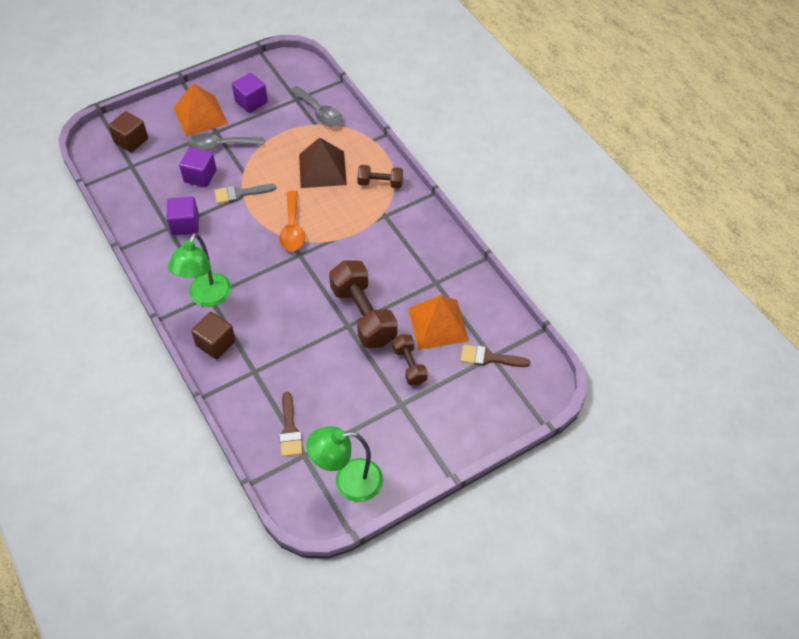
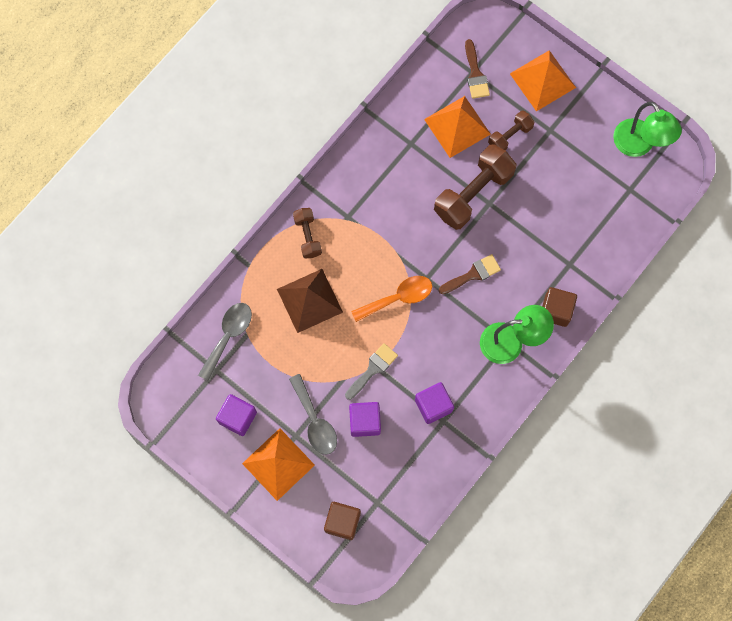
camera: 110 degrees left, 20 degrees up
(240, 193) = (373, 369): grey brush -> grey brush turned 105 degrees counterclockwise
(290, 429) = (612, 210): brown brush -> brown brush (473, 274)
(459, 416) = (542, 80): none -> orange pyramid

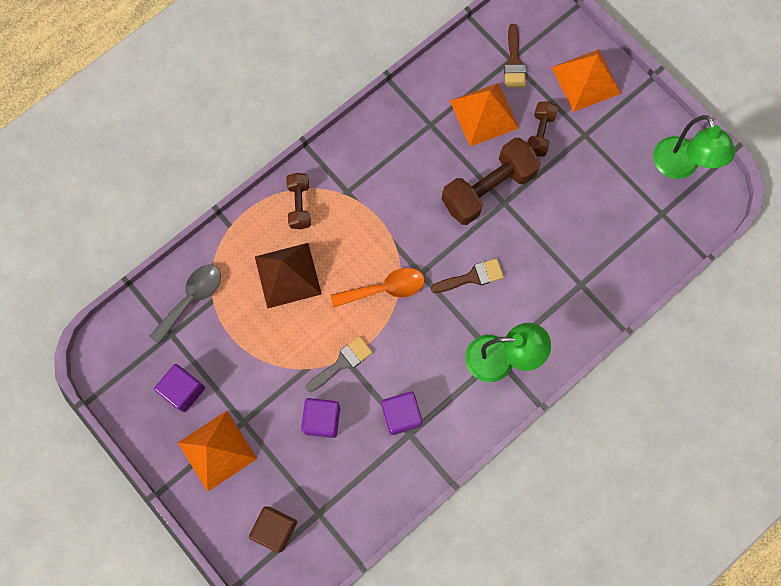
camera: 10 degrees right, 0 degrees up
(315, 421) = (267, 409): grey spoon -> none
(510, 136) = (539, 133): brown dumbbell -> brown dumbbell turned 45 degrees counterclockwise
(556, 310) = (557, 332): brown cube -> none

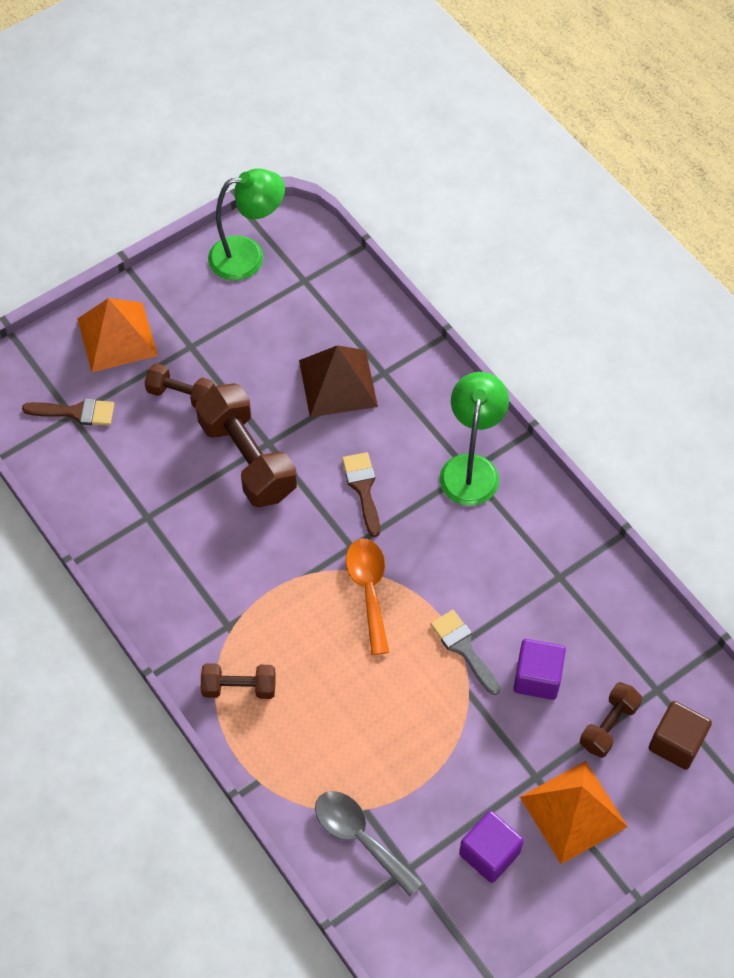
camera: 85 degrees left, 15 degrees down
(286, 476) = (608, 725): none -> brown dumbbell
(288, 275) = (338, 708): brown pyramid -> brown pyramid (338, 383)
(401, 415) = (535, 584): purple cube -> none
(484, 114) = (143, 453): orange pyramid -> none

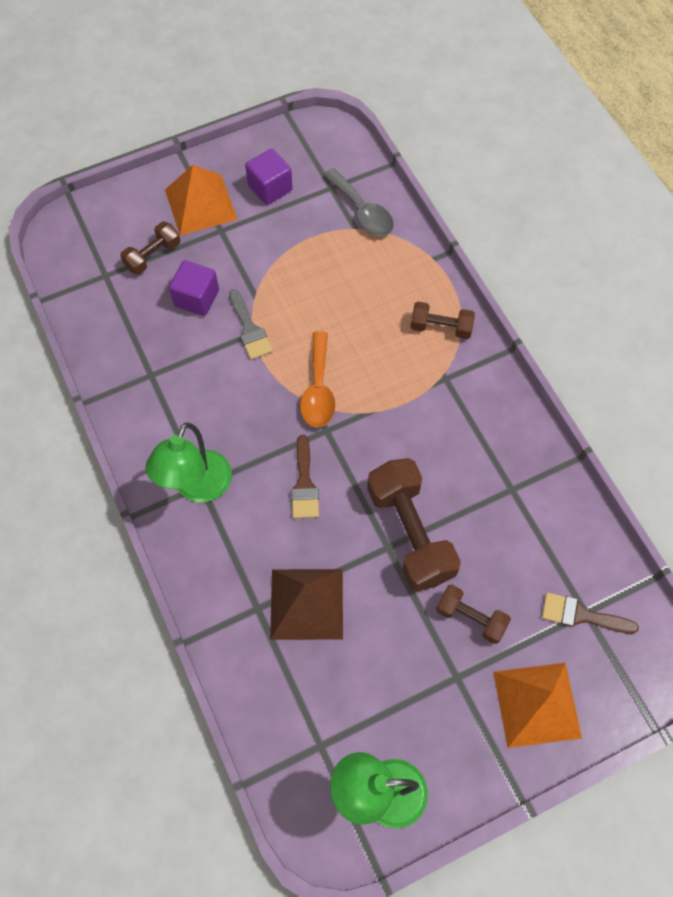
camera: 170 degrees left, 5 degrees up
(676, 743) = (106, 236): brown cube -> none

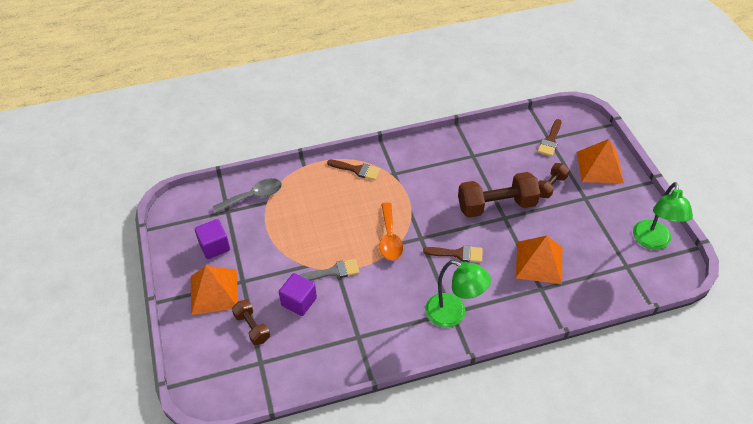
camera: 80 degrees left, 15 degrees down
(306, 603) = (539, 262): brown pyramid -> orange pyramid
(318, 389) = (390, 238): orange spoon -> orange spoon turned 75 degrees clockwise
(441, 327) = (357, 170): brown dumbbell -> brown brush

